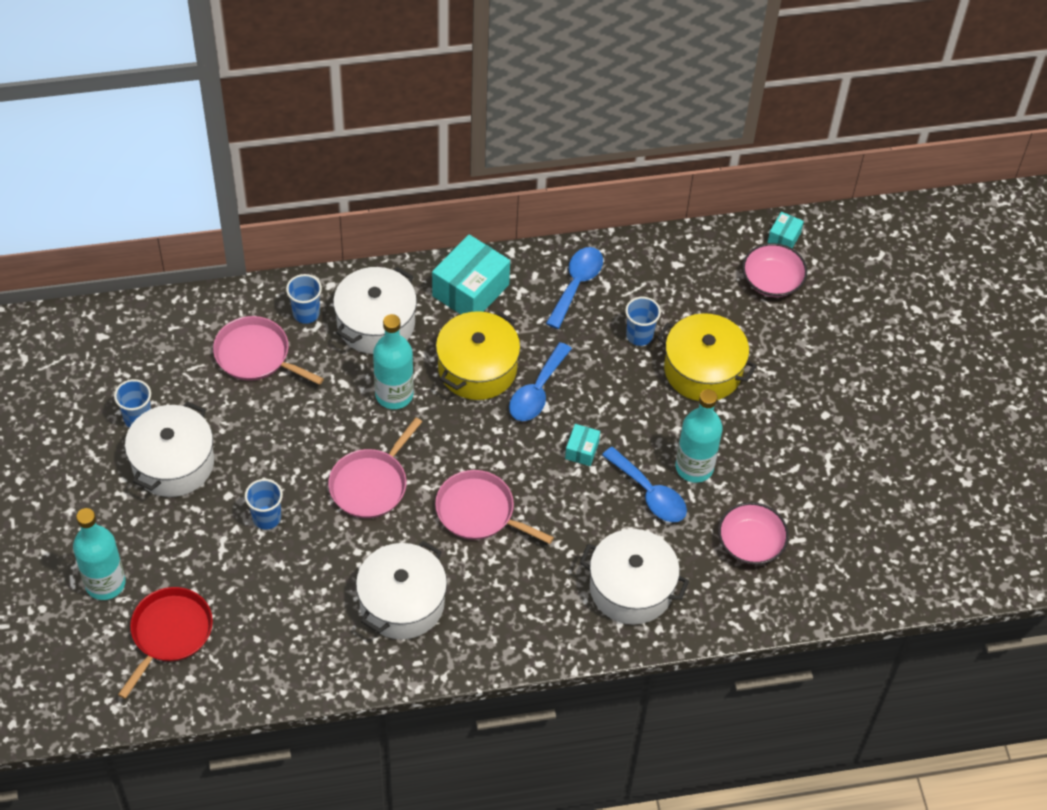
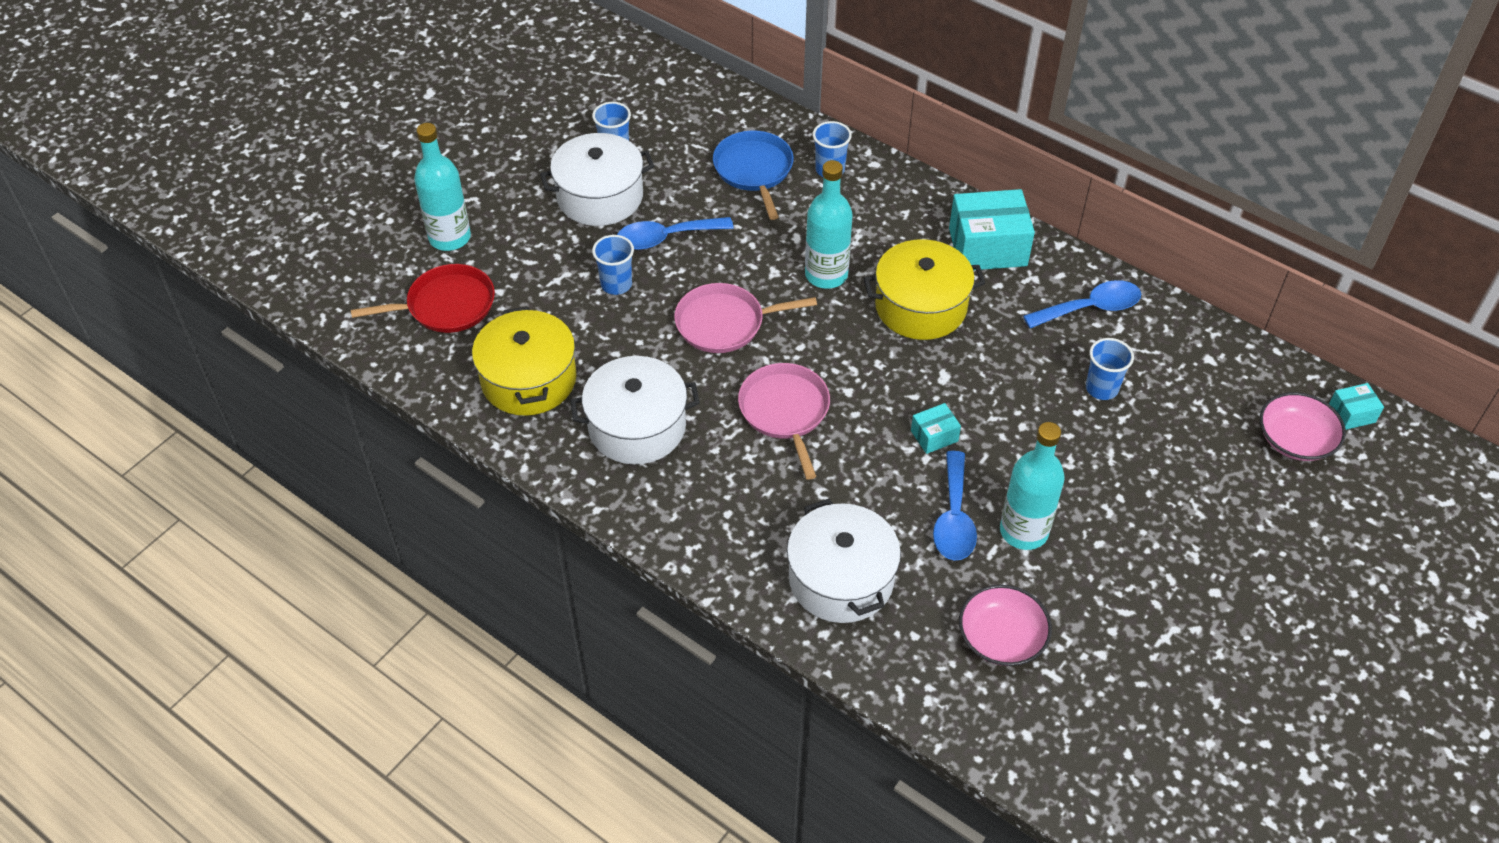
camera: 50 degrees right, 5 degrees down
(256, 355) = (754, 170): pink pan -> blue pan
(376, 323) = (877, 215): white pot -> none
(537, 391) = (951, 362): blue spoon -> blue spoon (665, 238)
(703, 370) = (1131, 460): yellow pot -> yellow pot (529, 379)

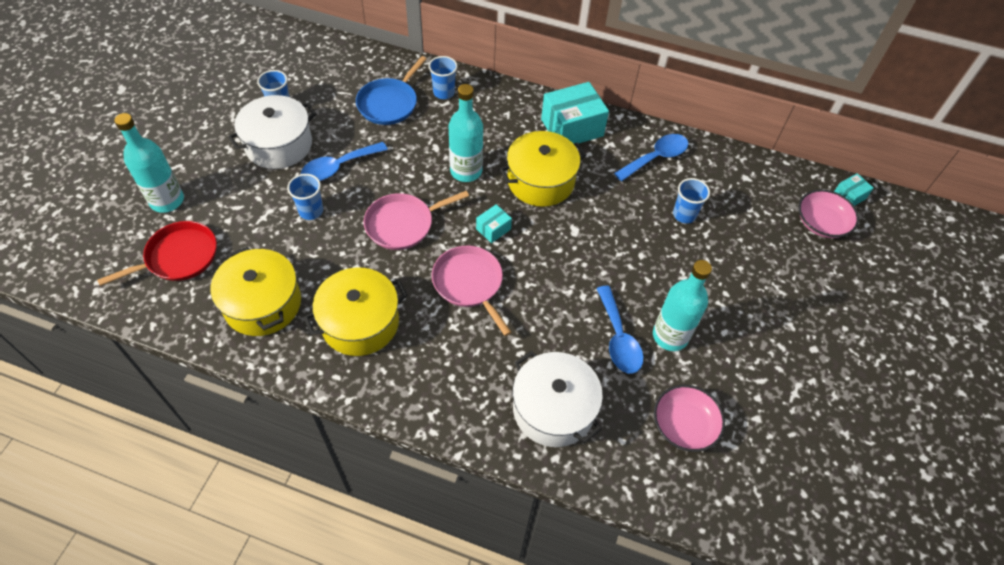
camera: 20 degrees left, 5 degrees up
(637, 427) = (360, 323): white pot -> yellow pot
(754, 170) = (389, 103): blue pan -> blue pan turned 120 degrees counterclockwise
(934, 436) = (583, 277): turquoise box -> turquoise box (493, 229)

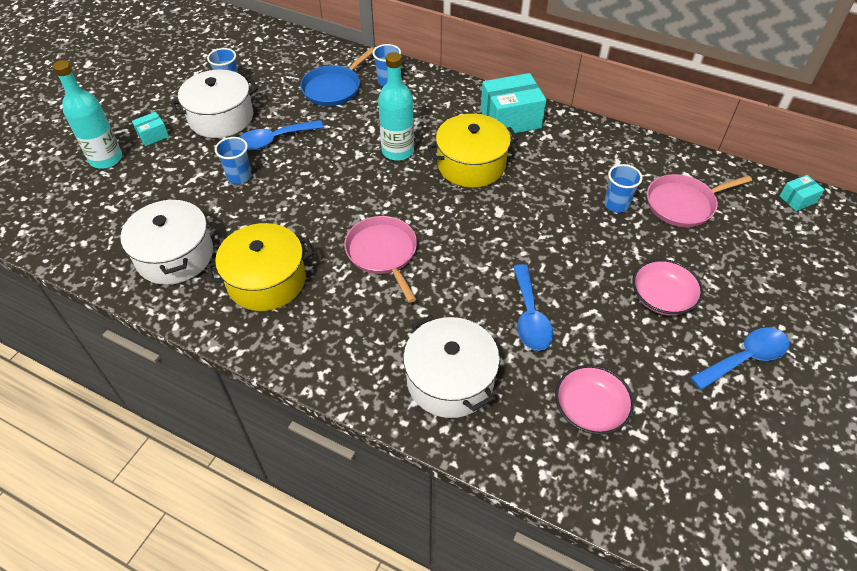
camera: 10 degrees right, 5 degrees down
(178, 257) = (105, 208): red pan -> none
(263, 303) = (175, 255): yellow pot -> white pot
(403, 224) = (326, 194): pink pan -> pink pan (683, 204)
(493, 229) = (416, 205): turquoise box -> turquoise box (153, 135)
(656, 158) = (593, 151): blue spoon -> blue spoon (745, 358)
(670, 336) = (586, 319): turquoise bottle -> none
(821, 223) = (765, 222): pink bowl -> pink bowl (662, 297)

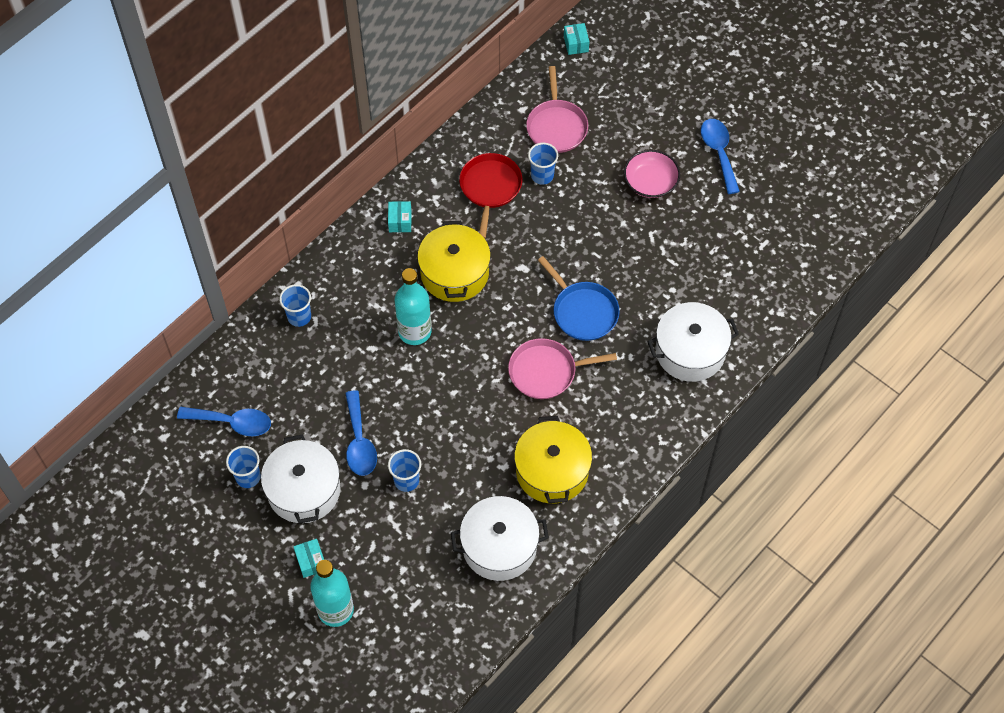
camera: 75 degrees left, 10 degrees up
(334, 88) = (291, 371): blue pan -> blue pan (583, 311)
(510, 119) = (400, 221): turquoise box -> turquoise box, size x0.49
(530, 317) = (645, 279): blue spoon -> blue spoon (232, 422)
(579, 170) = (490, 188): none -> red pan
(590, 409) = (737, 267): pink bowl -> none

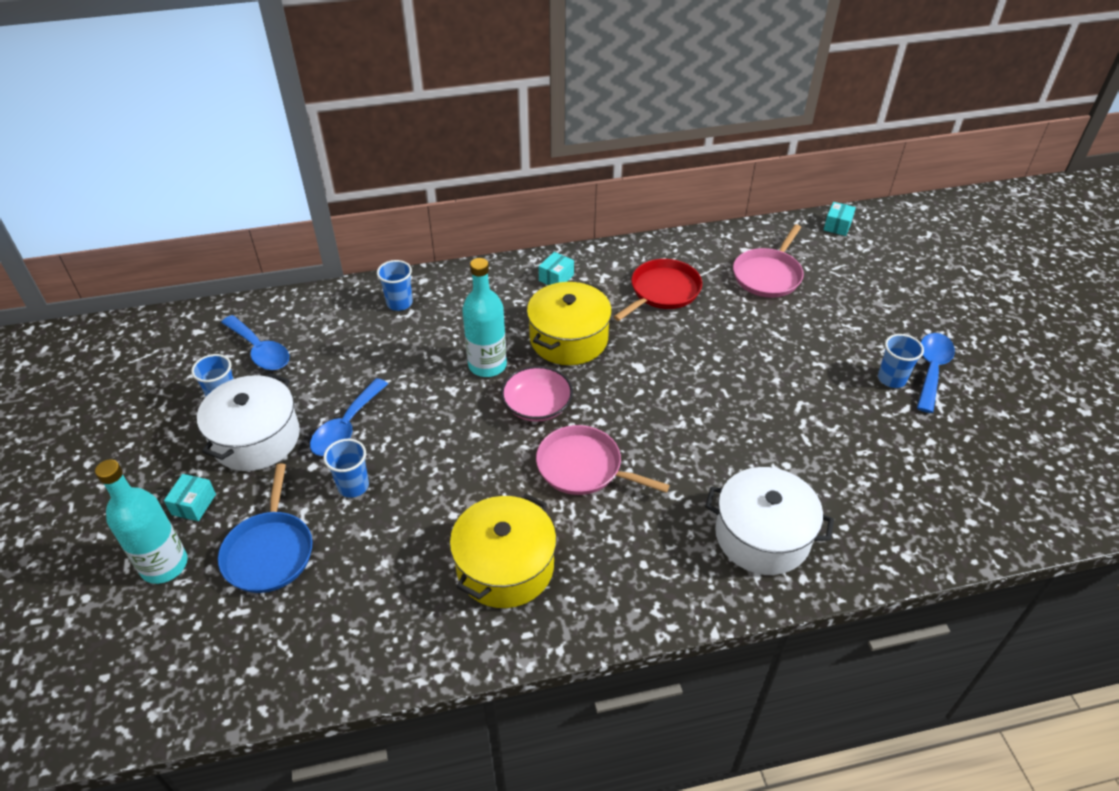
camera: 35 degrees right, 15 degrees down
(499, 546) = (379, 609): white pot -> none
(542, 175) = (722, 304): blue cup -> blue cup (891, 379)
(583, 311) = (669, 434): blue pan -> blue pan (269, 551)
(650, 182) = (833, 360): pink bowl -> pink bowl (537, 405)

